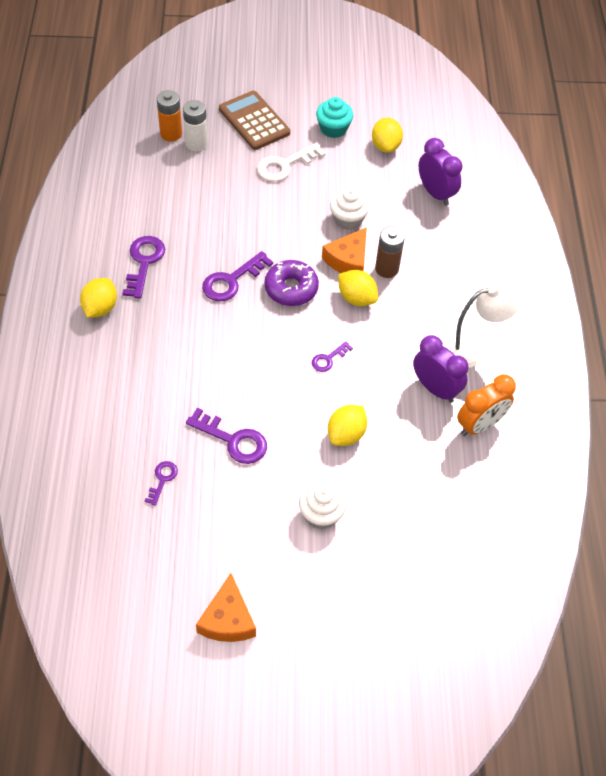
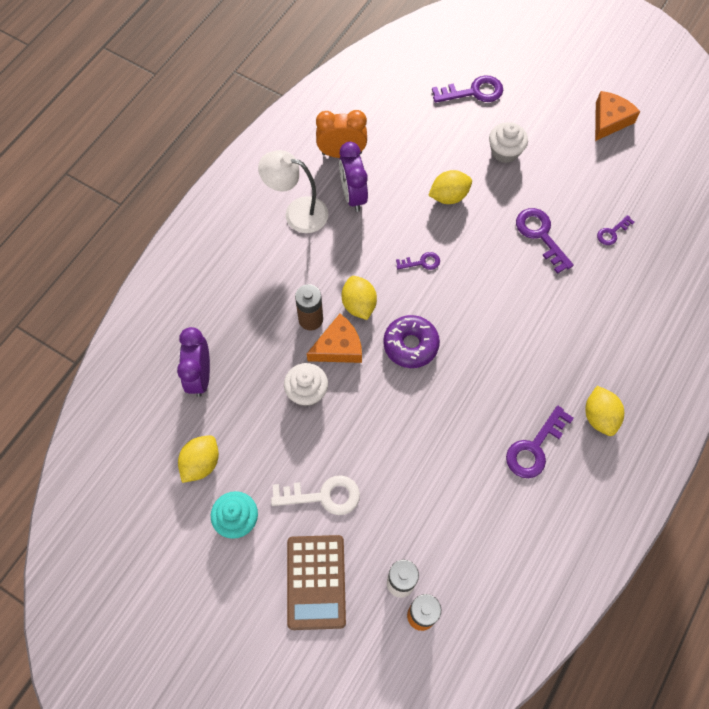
camera: 145 degrees left, 10 degrees up
(100, 308) = (599, 417): yellow lemon -> yellow lemon turned 60 degrees counterclockwise
(231, 281) = (460, 382): purple key -> purple key (473, 92)

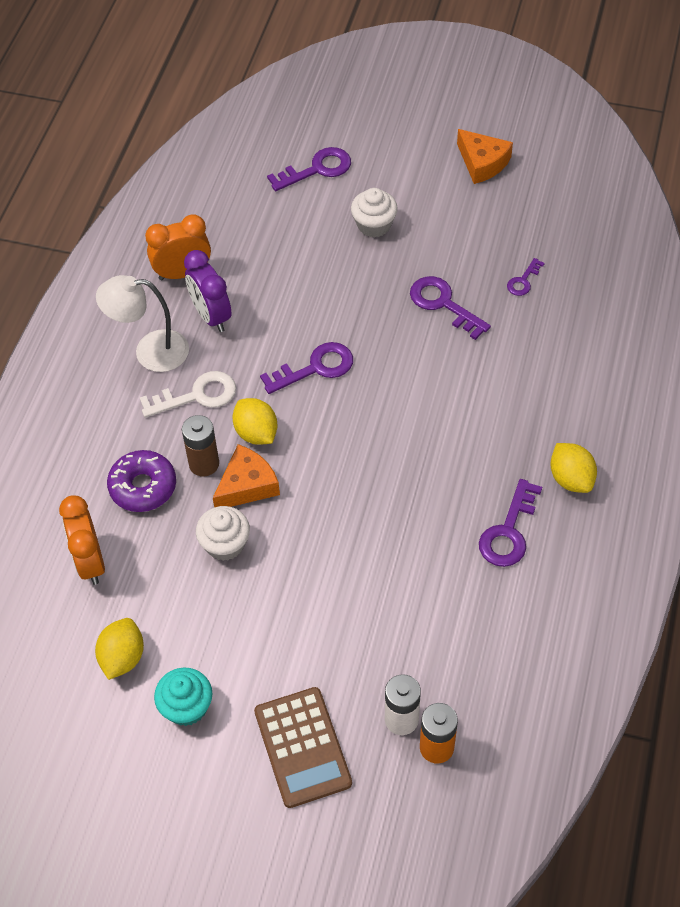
camera: 15 degrees left, 10 degrees down
(200, 376) = (90, 562): purple clock -> orange clock
(323, 496) = (281, 652): white key -> white key (197, 396)
(410, 345) = (331, 460): purple donut -> purple donut (143, 487)
(421, 262) = (315, 368): purple key -> purple key, size x1.77
(449, 196) = (324, 289): yellow lemon -> none
(609, 120) = (482, 163): orange cheese -> orange cheese turned 120 degrees clockwise

